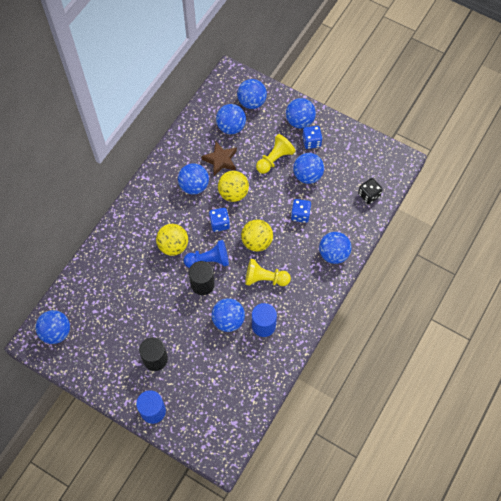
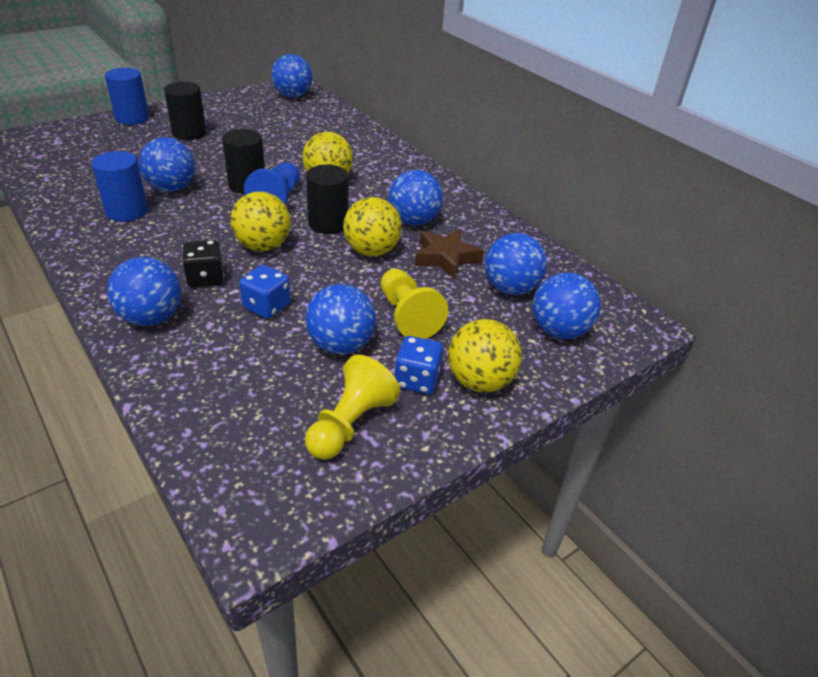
camera: 110 degrees right, 25 degrees down
(219, 223) = (328, 224): blue dice -> black cylinder
(265, 279) = (194, 234): yellow pawn -> yellow pawn (350, 424)
(299, 121) = (479, 381): blue ball -> yellow ball
(369, 195) = (219, 419): black dice -> black dice (206, 278)

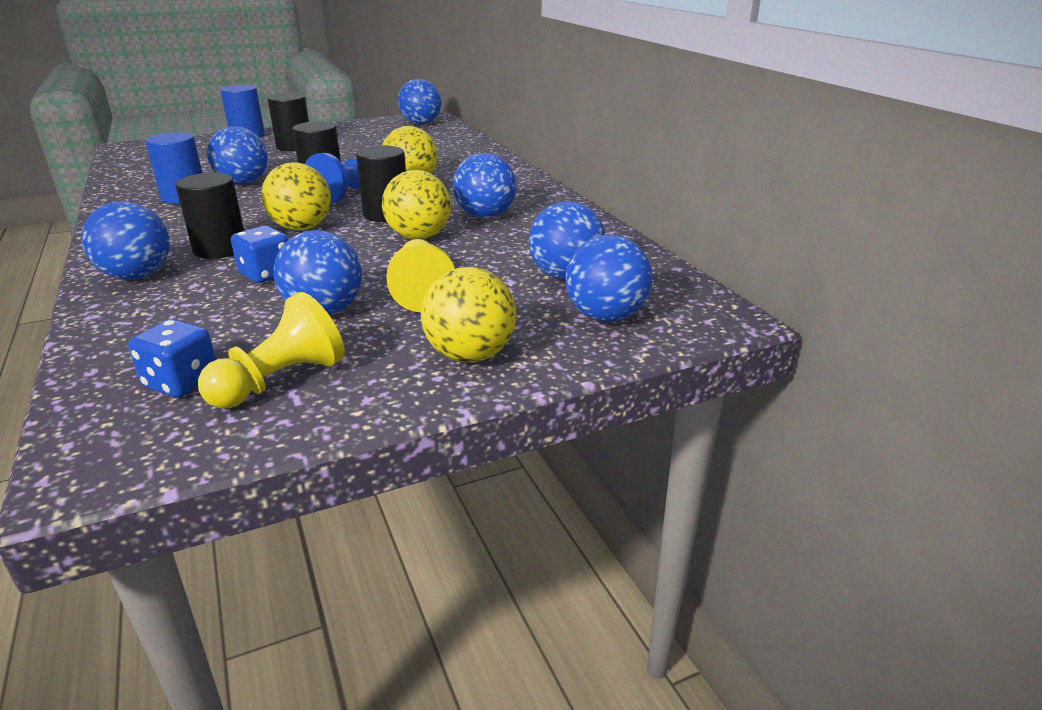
camera: 15 degrees right, 10 degrees down
(206, 278) = (220, 249): black dice -> black cylinder
(417, 380) = (392, 348): blue dice -> blue dice (182, 382)
(445, 258) = (502, 246): brown star -> none

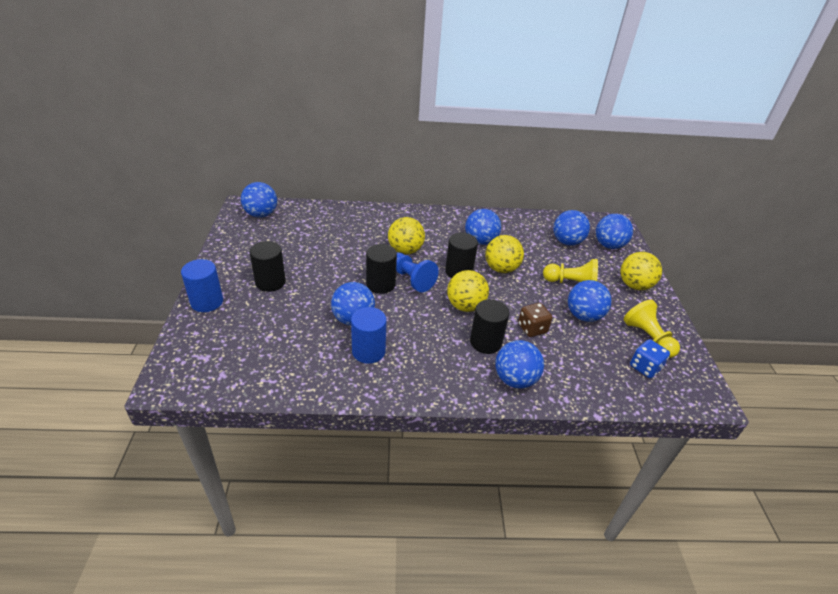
camera: 70 degrees left, 10 degrees up
(266, 274) = (532, 328): blue dice -> brown dice

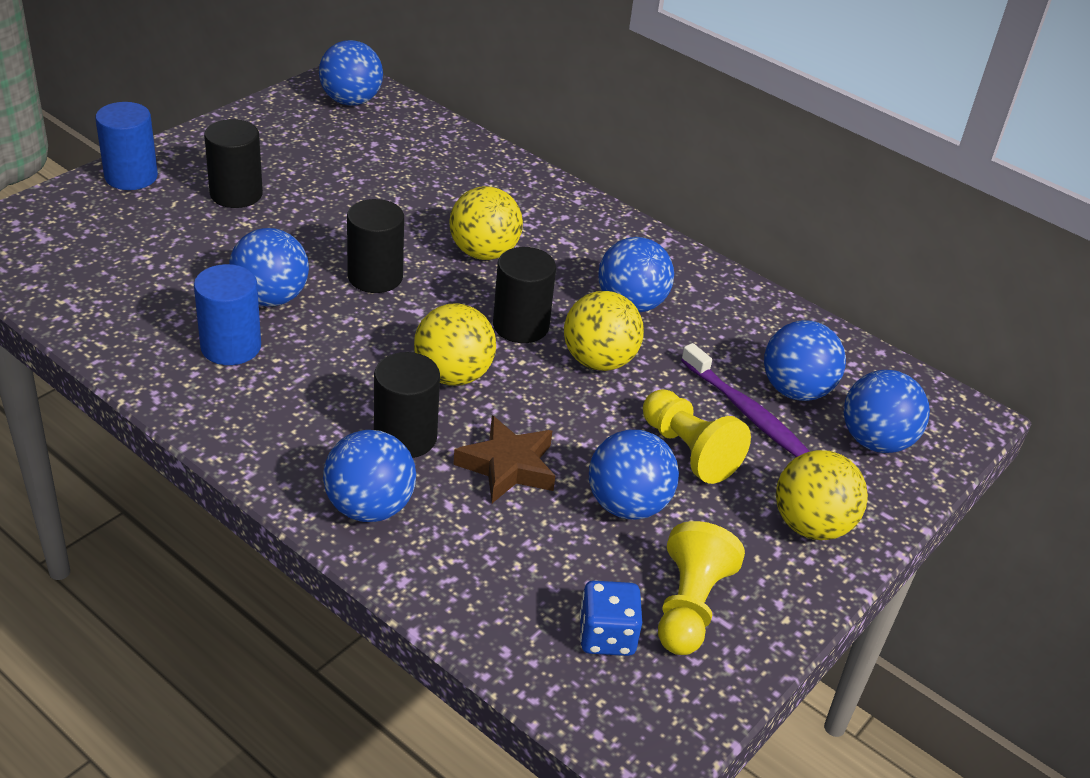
camera: 40 degrees right, 0 degrees up
(411, 279) = (430, 295): blue pawn -> none
(532, 328) = (508, 466): brown dice -> brown star
(565, 258) = (745, 411): none -> purple toothbrush

